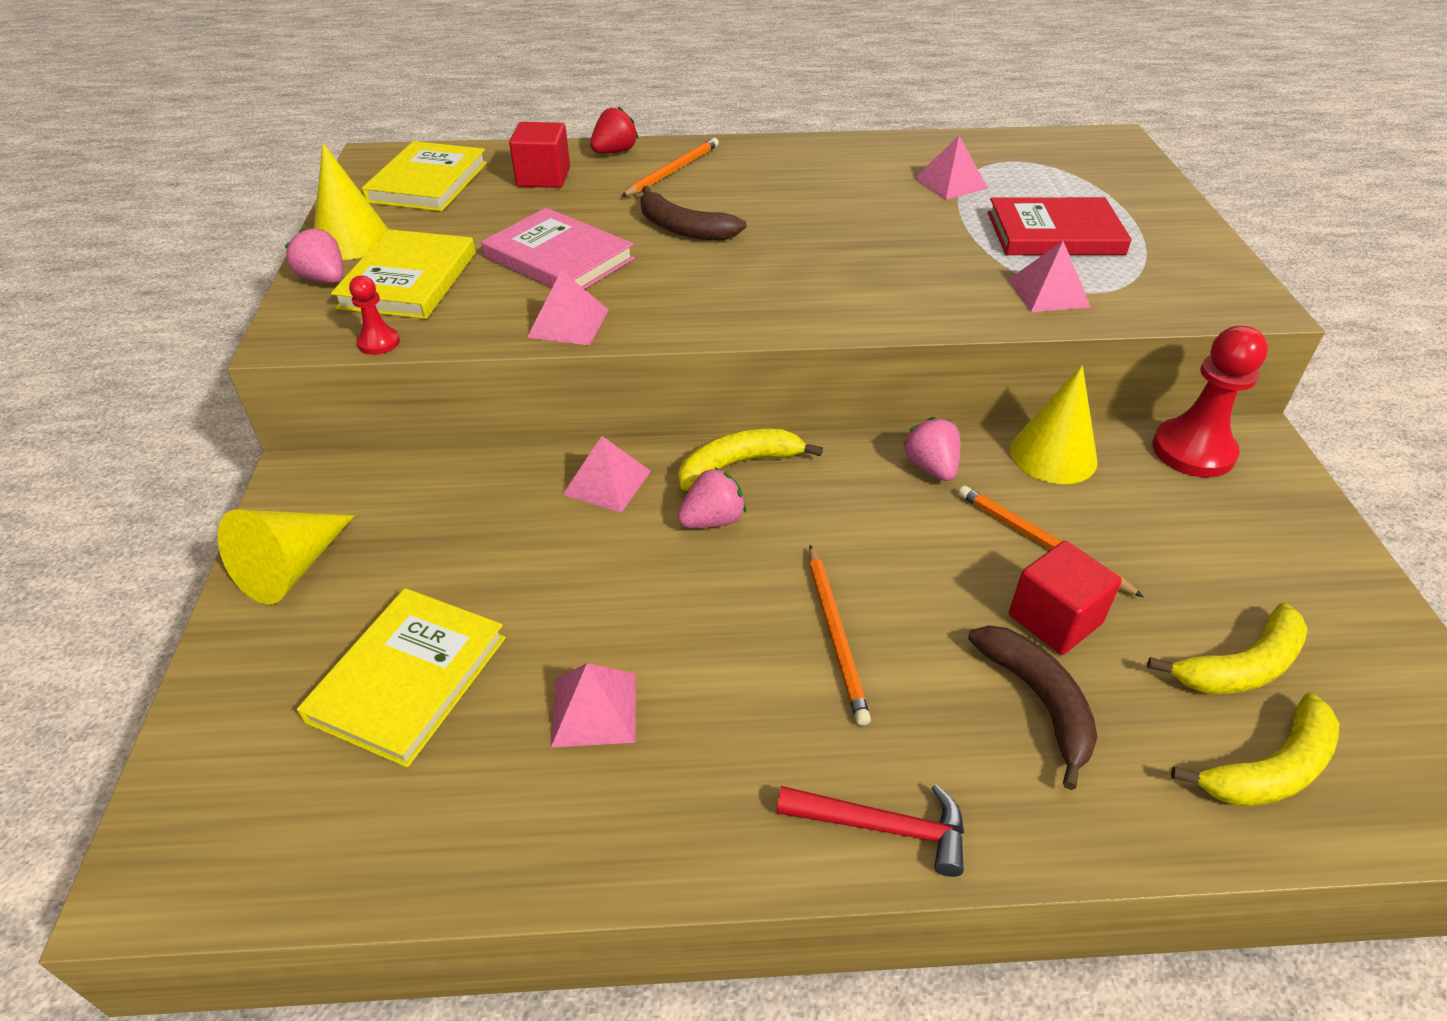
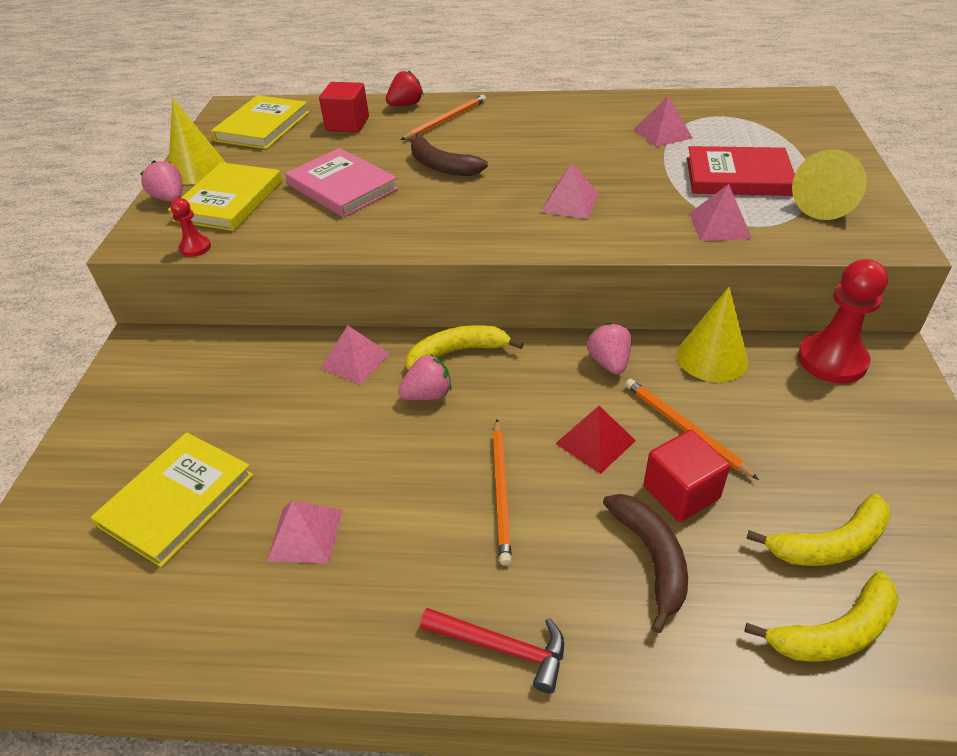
camera: 10 degrees right, 0 degrees up
(292, 568) = (116, 412): yellow cone -> yellow cone (826, 203)
(568, 323) = (336, 237): pink pyramid -> pink pyramid (570, 203)
(937, 565) = (595, 442): none -> red pyramid

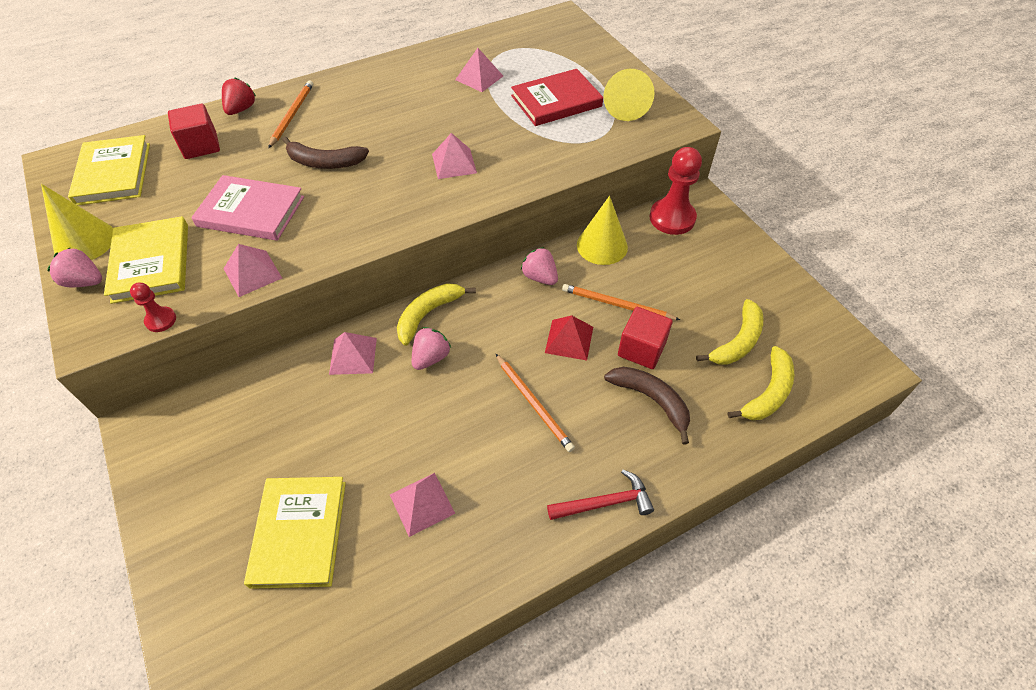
camera: 35 degrees left, 10 degrees up
(719, 225) = (570, 147): pink pyramid -> pink pyramid (252, 273)

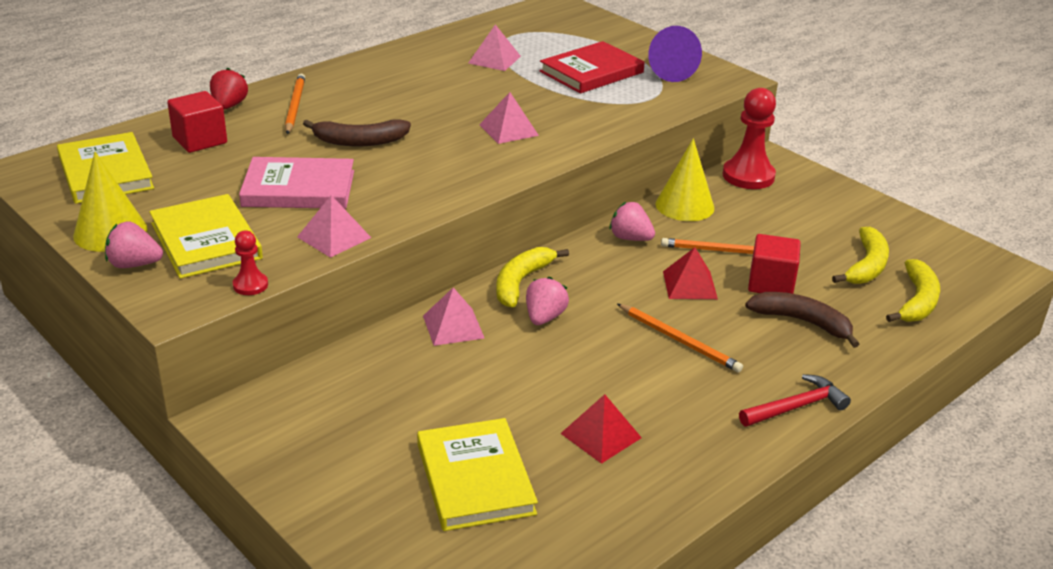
camera: 15 degrees left, 20 degrees down
(422, 503) = (601, 435): pink pyramid -> red pyramid
(625, 106) = (668, 70): yellow cone -> purple cone

